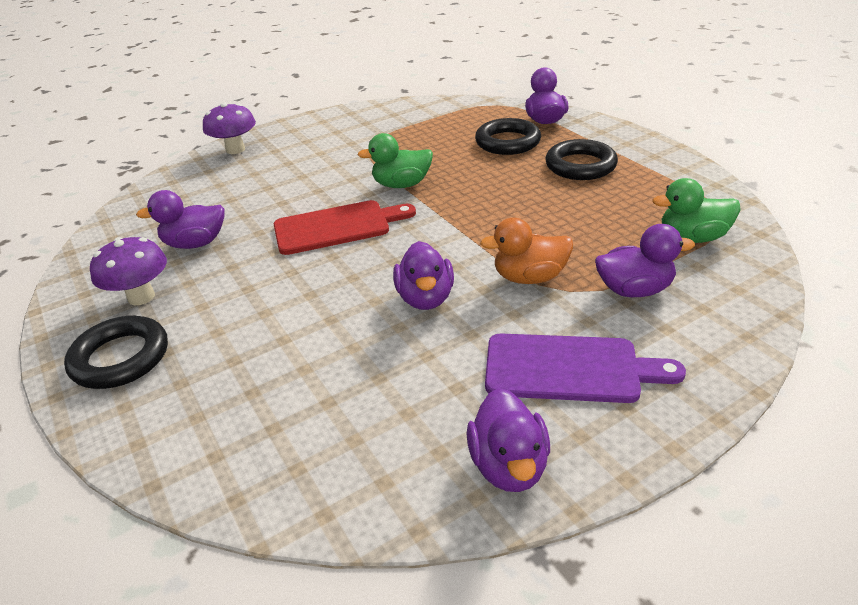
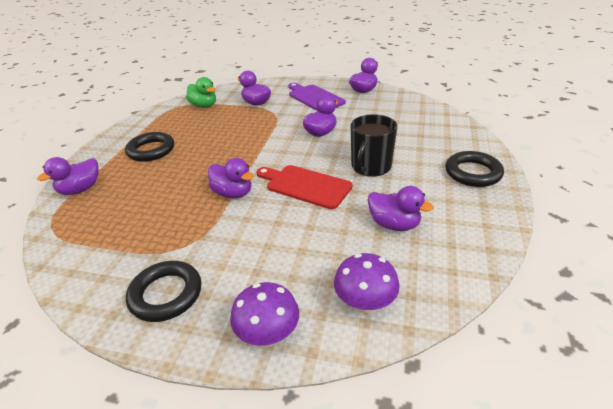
camera: 135 degrees left, 0 degrees up
(141, 297) = (449, 202): purple mushroom -> purple mushroom (365, 304)
(283, 288) = (370, 166): none -> black mug
(401, 185) = (233, 193): green duck -> purple duck
(507, 142) = (132, 187): black ring -> black ring (166, 294)
(529, 277) = (275, 121): orange duck -> none

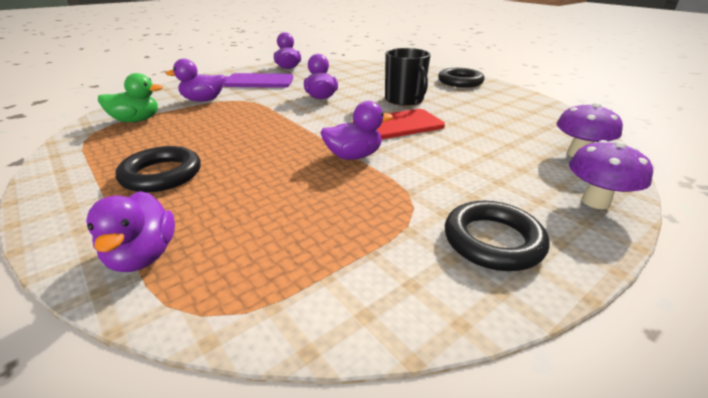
camera: 55 degrees left, 5 degrees down
(394, 224) = (491, 117): purple duck -> none

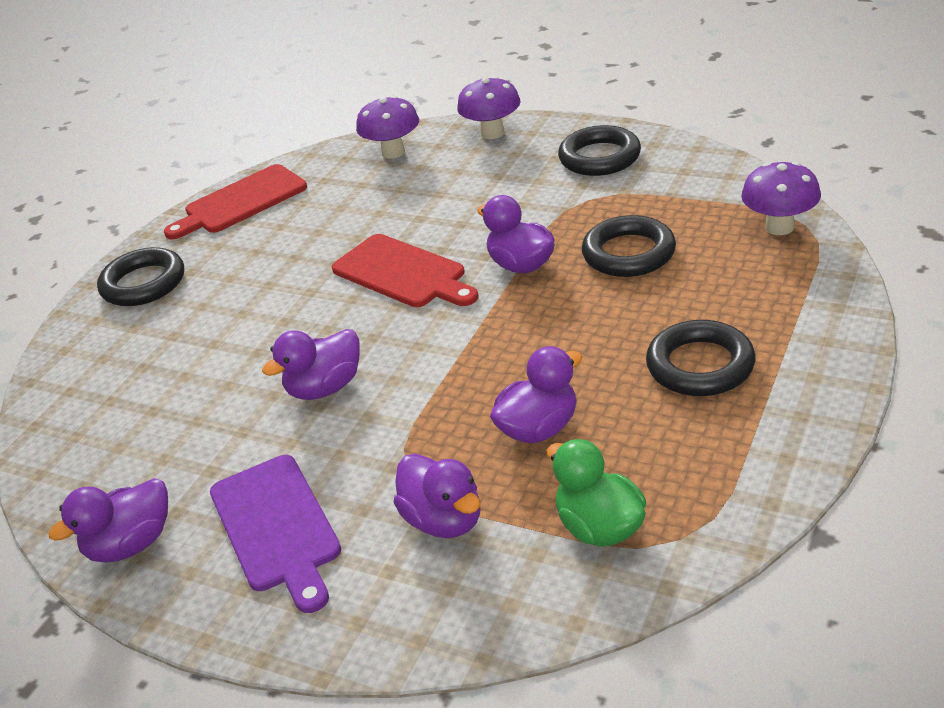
camera: 110 degrees left, 5 degrees up
(143, 256) = (801, 282): purple duck -> purple duck (539, 428)
(225, 292) = (779, 227): none -> purple mushroom
(309, 195) = (628, 253): none -> black ring
(404, 100) = (282, 302): black mug -> none
(532, 105) = (241, 202): none -> red cutting board

